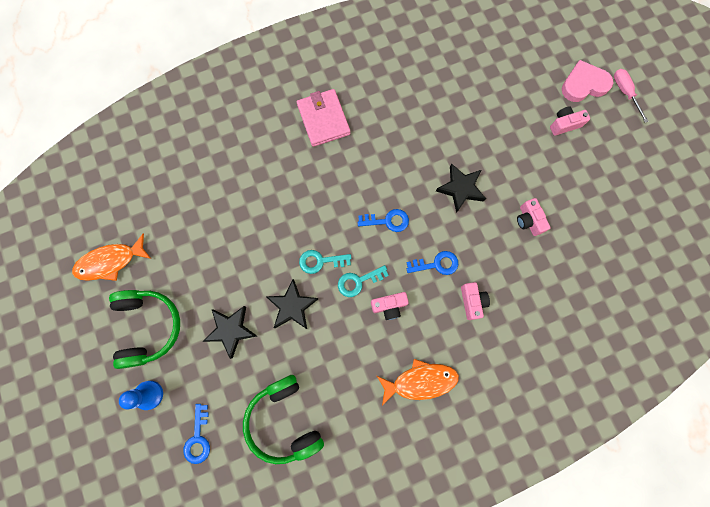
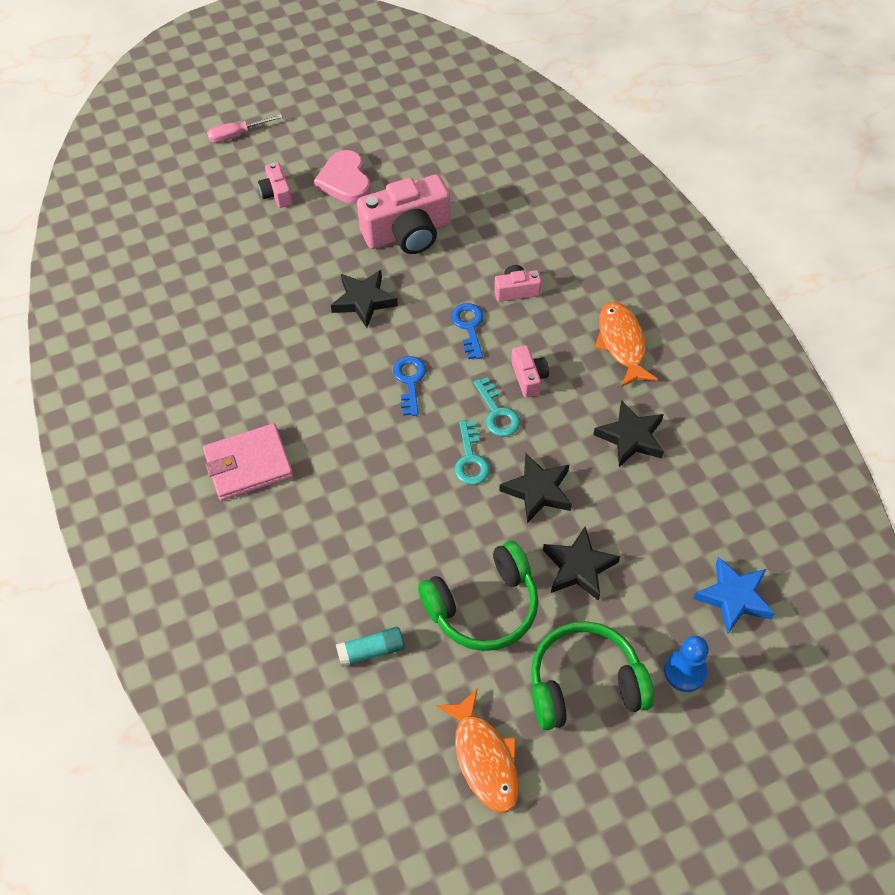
camera: 90 degrees left, 20 degrees down
(186, 196) = (371, 651): none -> turquoise glue stick
(198, 438) = (734, 597): blue key -> blue star
(284, 420) = (692, 492): green headphones -> green headphones (483, 607)
(333, 378) = (631, 437): none -> black star
(528, 220) = (408, 233): pink camera -> pink camera, size x2.05
(584, 84) = (221, 172): pink heart -> pink heart (345, 181)

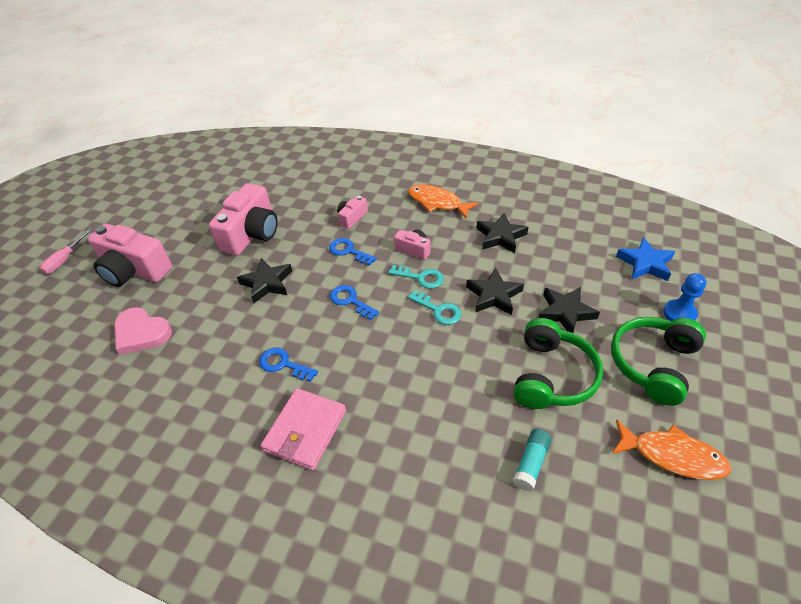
camera: 45 degrees left, 10 degrees down
(277, 193) = (134, 270): pink camera -> pink camera, size x2.05
(293, 393) = (283, 364): none -> blue key
(345, 181) = (177, 236): pink heart -> pink heart (141, 333)

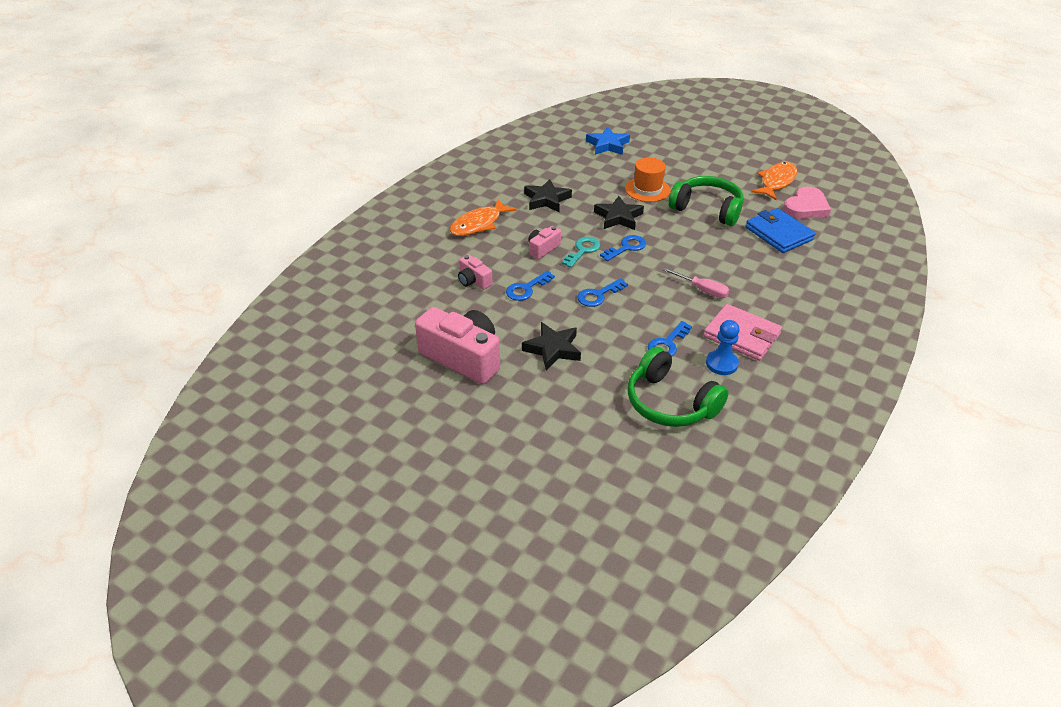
camera: 80 degrees left, 5 degrees down
(65, 260) = (427, 547): pink screwdriver -> pink screwdriver (702, 290)
(134, 270) = (484, 465): pink camera -> none
(141, 333) = (598, 451): pink heart -> pink heart (806, 207)
(438, 310) = (626, 248): turquoise key -> blue key
(531, 463) = (779, 233): turquoise glue stick -> blue wallet
(565, 312) = (647, 189): black star -> orange hat
(653, 364) = (704, 168): green headphones -> green headphones (670, 403)
(679, 313) = (662, 146): blue pawn -> blue pawn (721, 364)

